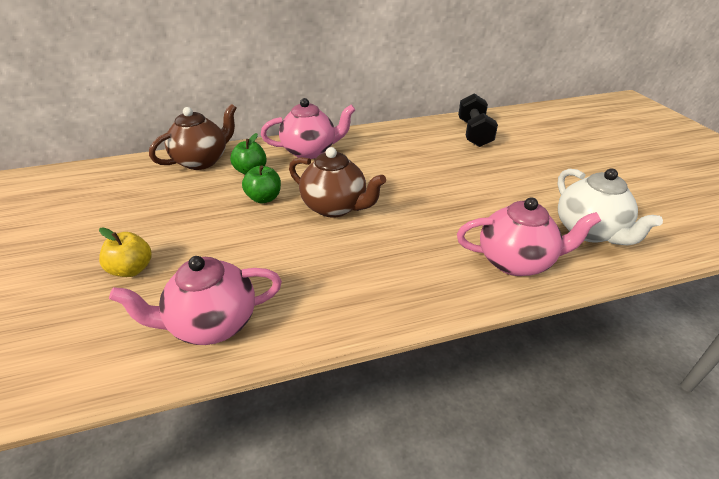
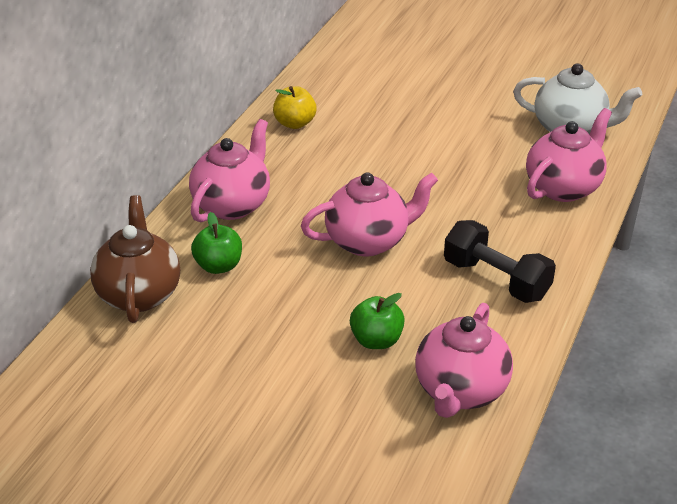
camera: 50 degrees left, 0 degrees up
(132, 269) = (315, 420): yellow apple -> yellow apple (295, 123)
(264, 198) = (291, 280): green apple -> green apple (376, 340)
(335, 207) = (368, 241): brown teapot -> pink teapot
(474, 133) = (348, 83): black dumbbell -> black dumbbell (496, 279)

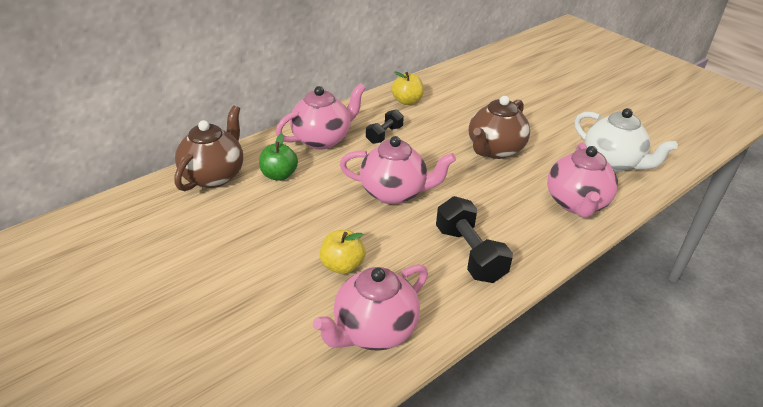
camera: 25 degrees right, 0 degrees up
(302, 175) = (384, 135): none -> black dumbbell
(376, 340) = (342, 265): green apple -> yellow apple
(439, 154) = (494, 150): none -> brown teapot
(563, 187) = (576, 203): pink teapot -> pink teapot turned 120 degrees clockwise

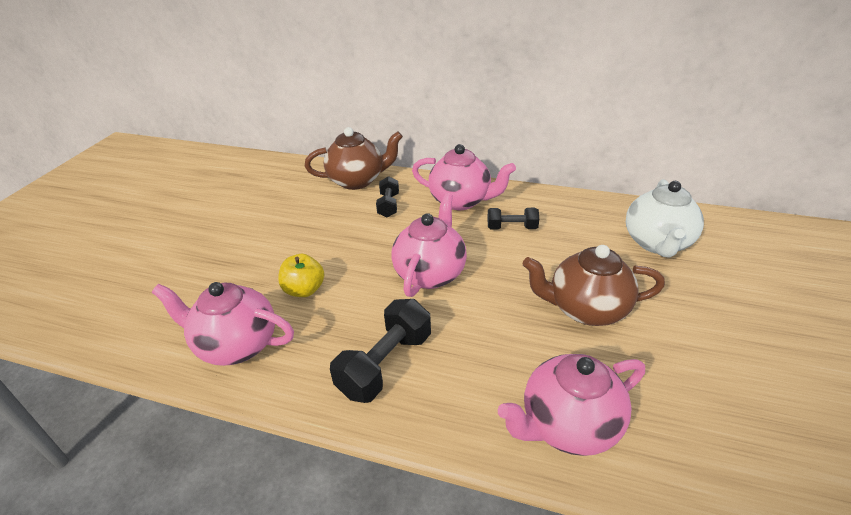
camera: 60 degrees right, 0 degrees up
(279, 175) = (388, 205): green apple -> black dumbbell
(394, 193) = (430, 273): pink teapot -> pink teapot turned 135 degrees counterclockwise
(407, 101) = (586, 215): yellow apple -> none
(612, 163) = (711, 434): white teapot -> white teapot (657, 243)

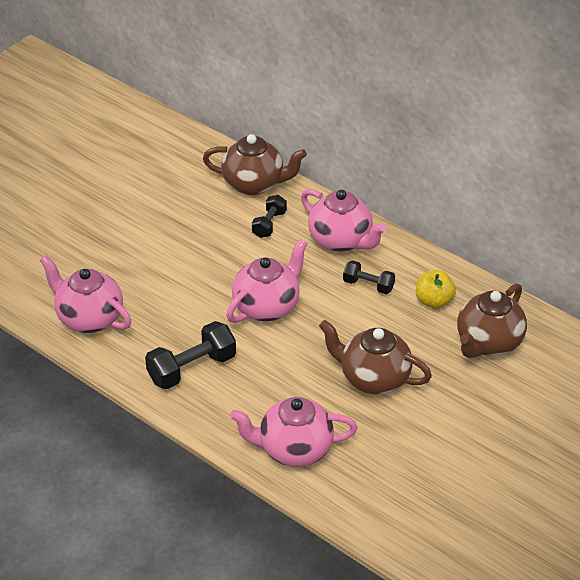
camera: 20 degrees right, 5 degrees up
(304, 290) = (156, 288): yellow apple -> yellow apple (434, 301)
(657, 243) = (488, 343): white teapot -> brown teapot

